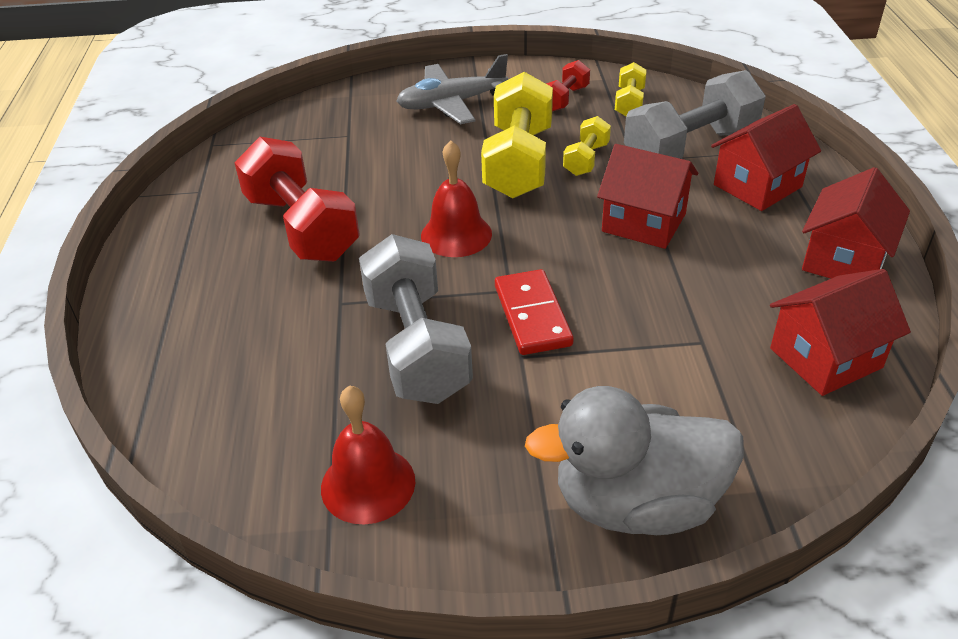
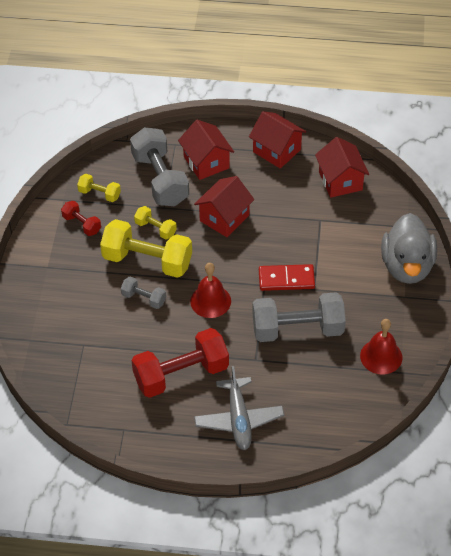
camera: 80 degrees left, 10 degrees up
(443, 170) = (144, 298): none -> grey dumbbell
(451, 104) = (64, 284): grey plane -> grey plane (239, 419)

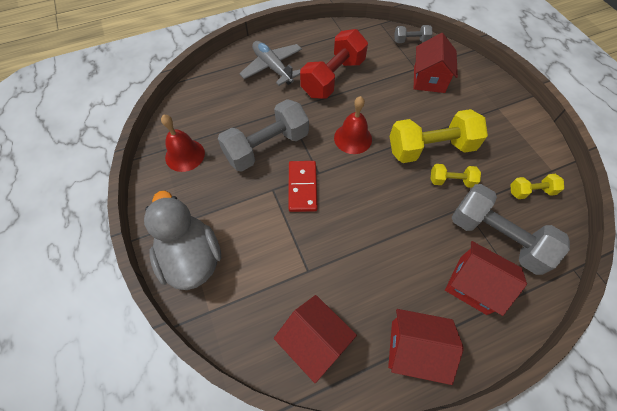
camera: 150 degrees right, 10 degrees up
(82, 224) = (513, 154): red dumbbell -> none
(144, 298) = (405, 117): grey dumbbell -> grey dumbbell (411, 41)
(224, 218) = (401, 224): red house -> red house (429, 79)
(286, 279) = (302, 187): red domino -> red domino turned 60 degrees counterclockwise

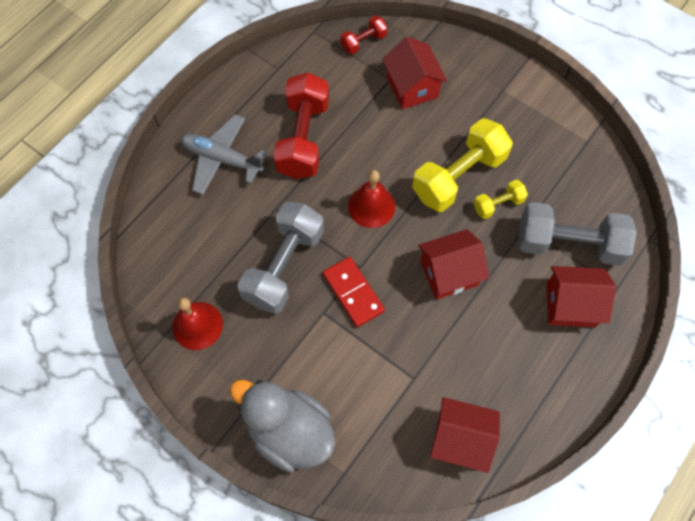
camera: 30 degrees left, 5 degrees up
(411, 41) = (363, 42): grey dumbbell -> red dumbbell
(413, 348) = (549, 394): red house -> red house (449, 273)
(530, 191) = (578, 176): yellow dumbbell -> none

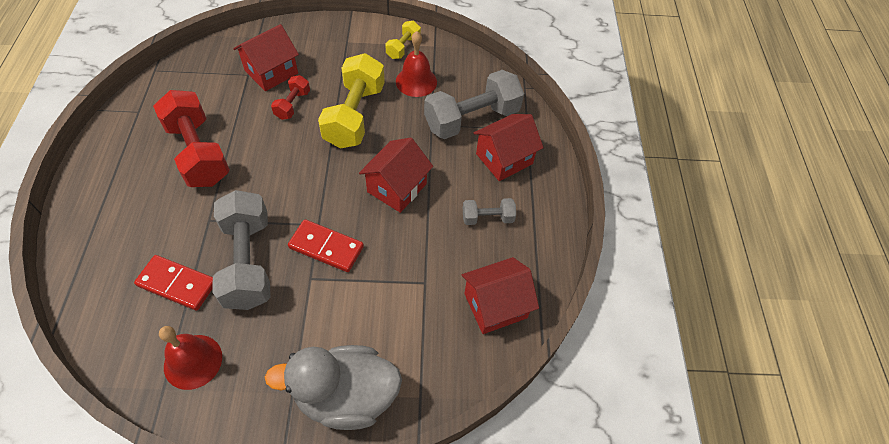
camera: 40 degrees left, 10 degrees down
(221, 252) = (177, 284): none -> red domino
(222, 159) = (128, 207): grey plane -> none
(363, 42) = (206, 58): red dumbbell -> red dumbbell (292, 105)
(371, 206) = (296, 173): red bell -> red bell (416, 81)
(412, 87) = (271, 72): red house -> red house turned 75 degrees counterclockwise
(498, 204) = (400, 119): yellow dumbbell -> yellow dumbbell (403, 47)
(511, 354) = (487, 218): none -> grey dumbbell

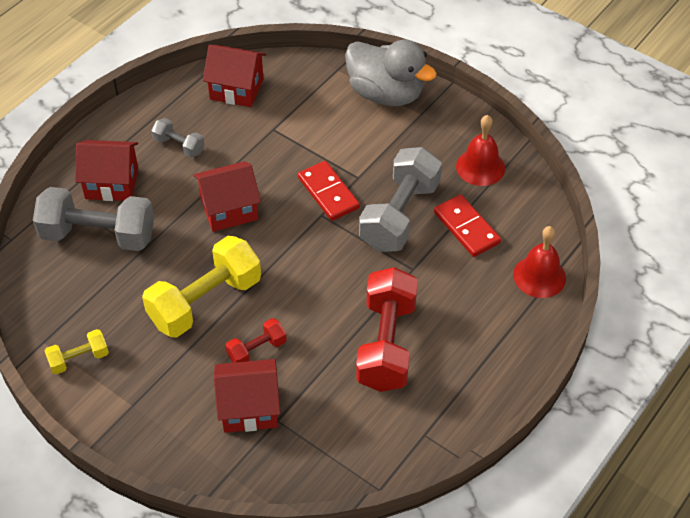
camera: 140 degrees left, 5 degrees down
(416, 81) = (108, 307): red bell -> red bell (539, 276)

